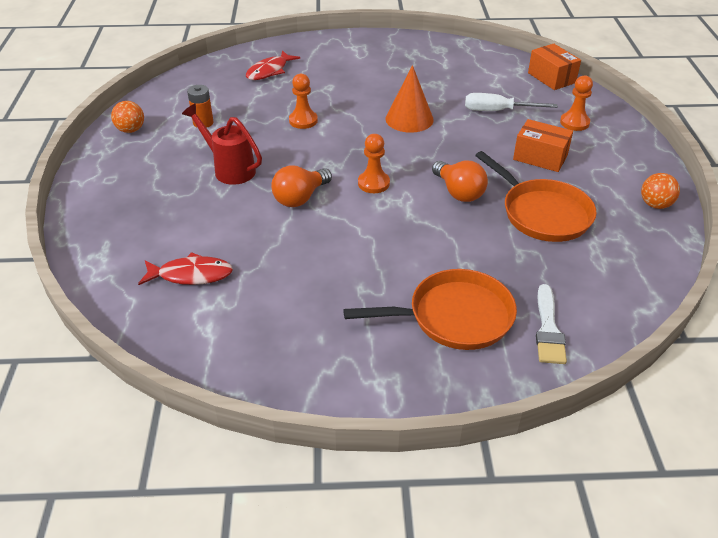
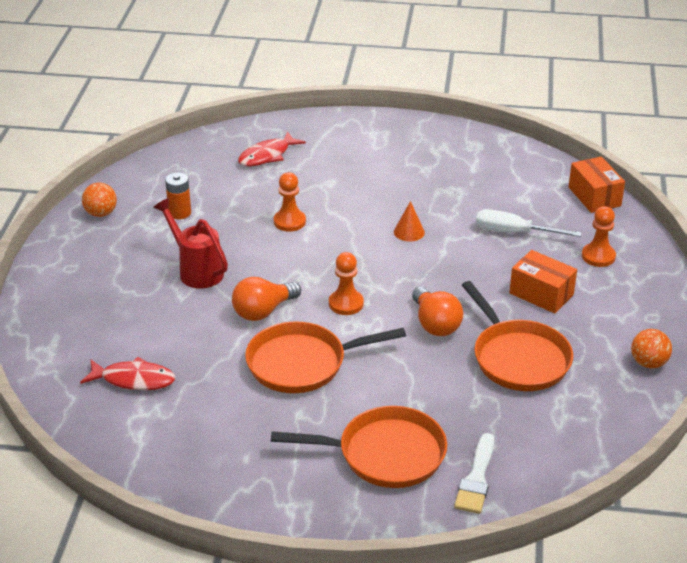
camera: 10 degrees right, 5 degrees down
(349, 240) = (302, 363): none -> orange pan
(409, 119) = (409, 232): orange cone -> orange cone, size x0.56

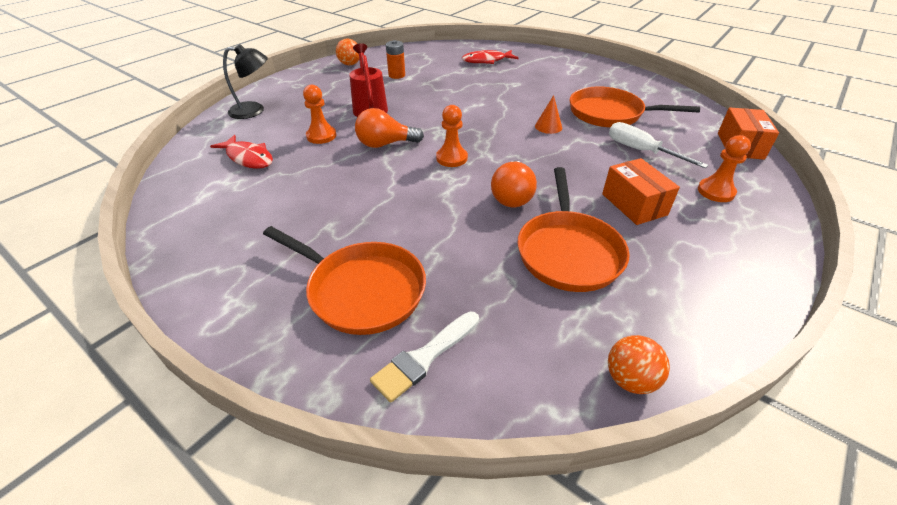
camera: 30 degrees right, 5 degrees up
(62, 321) = (254, 110): none -> black lamp
(289, 222) = (463, 97): orange pawn -> orange pawn (321, 136)
(302, 363) = (374, 188): orange pan -> orange pan (610, 114)
(648, 363) = (718, 311): orange ball -> orange ball (630, 379)

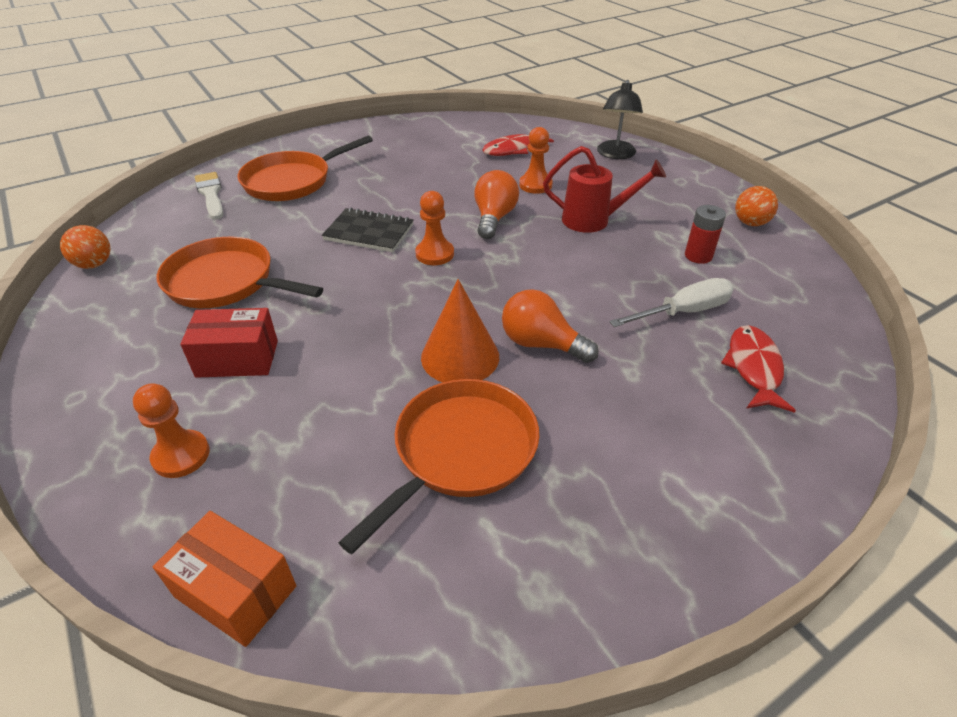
camera: 110 degrees right, 0 degrees up
(397, 75) = (698, 256): orange battery -> red battery
(440, 197) = (369, 232): none -> black notebook
(512, 196) = (333, 275): orange light bulb -> orange light bulb (541, 344)
(548, 126) = (460, 356): orange cone -> orange cone, size x1.78
(634, 204) = (237, 359): orange box -> red box
(641, 151) = (328, 429): white screwdriver -> white screwdriver (683, 312)

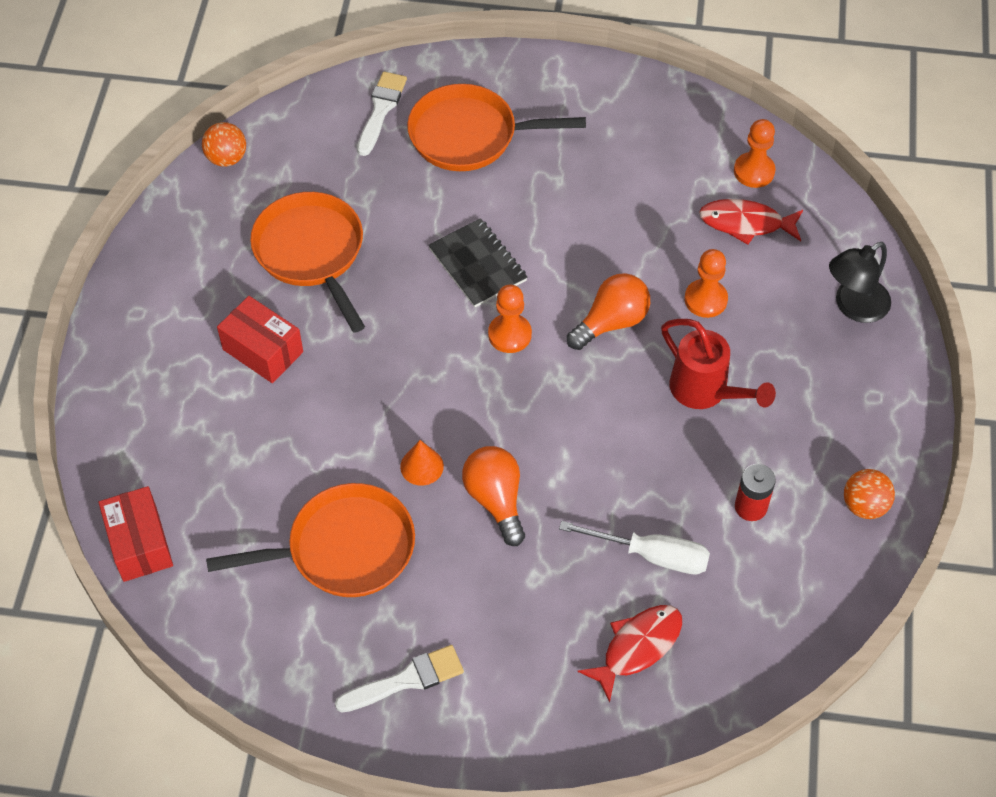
camera: 40 degrees right, 15 degrees up
(181, 455) = (171, 418): orange pawn -> orange pawn (754, 171)
(236, 591) = (140, 544): orange box -> red box
(460, 356) = (422, 466): orange cone -> orange cone, size x0.56
(635, 515) = (406, 680): none -> white brush

